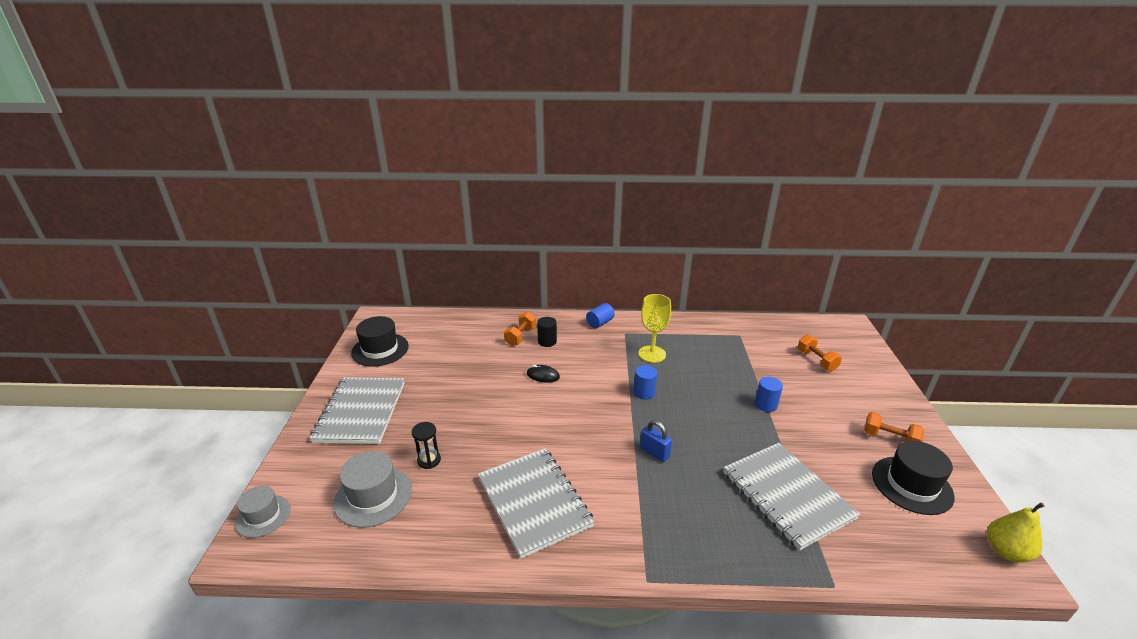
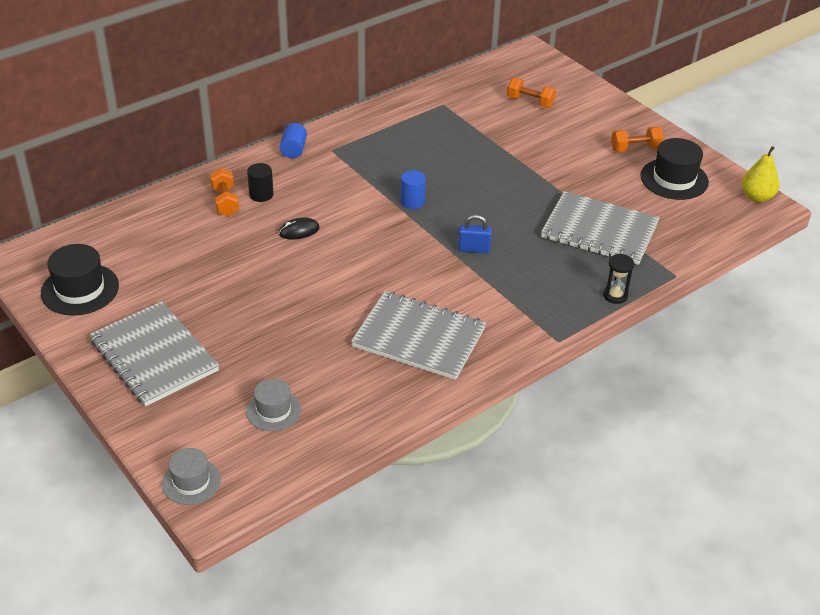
camera: 40 degrees left, 10 degrees up
(373, 496) = (273, 410): grey hat -> grey hat, size x0.65
(429, 460) = (286, 357): black hourglass -> black hourglass (615, 295)
(652, 354) = (381, 160): yellow goblet -> none
(766, 405) = (524, 164): blue cylinder -> none

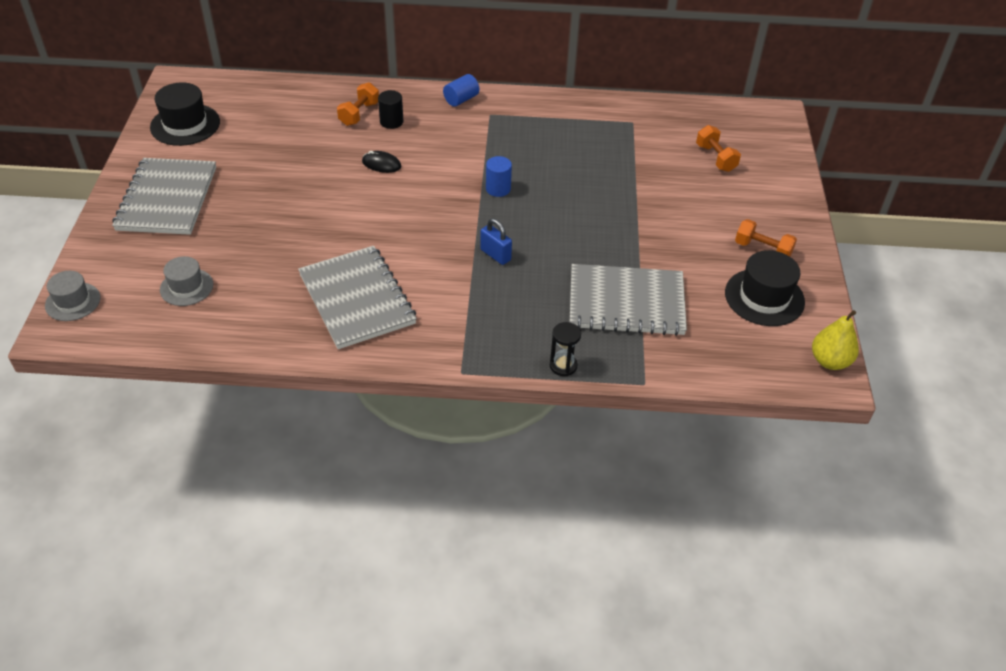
camera: 40 degrees right, 5 degrees up
(599, 231) = (626, 302): grey notebook -> grey notebook turned 60 degrees counterclockwise

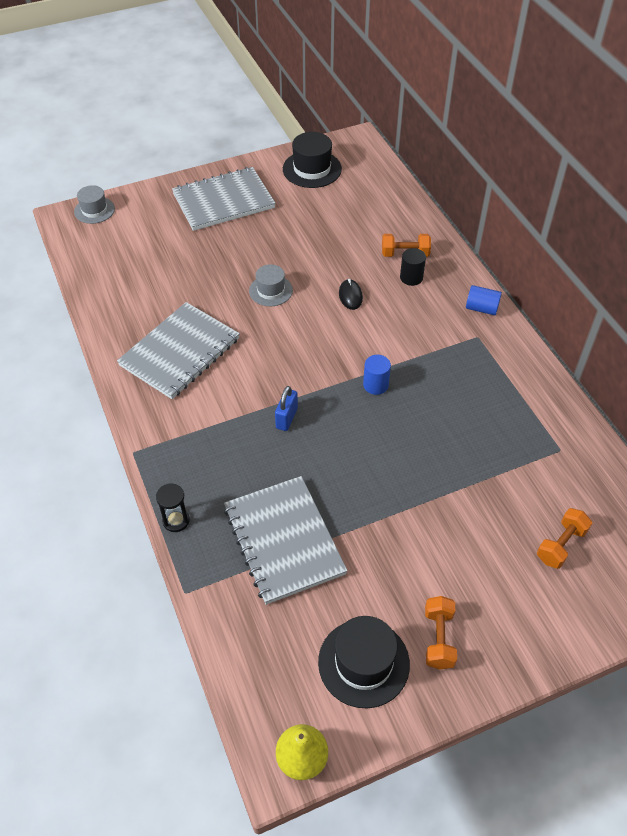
camera: 65 degrees right, 5 degrees up
(186, 287) = (139, 255): grey hat -> grey hat (271, 290)

